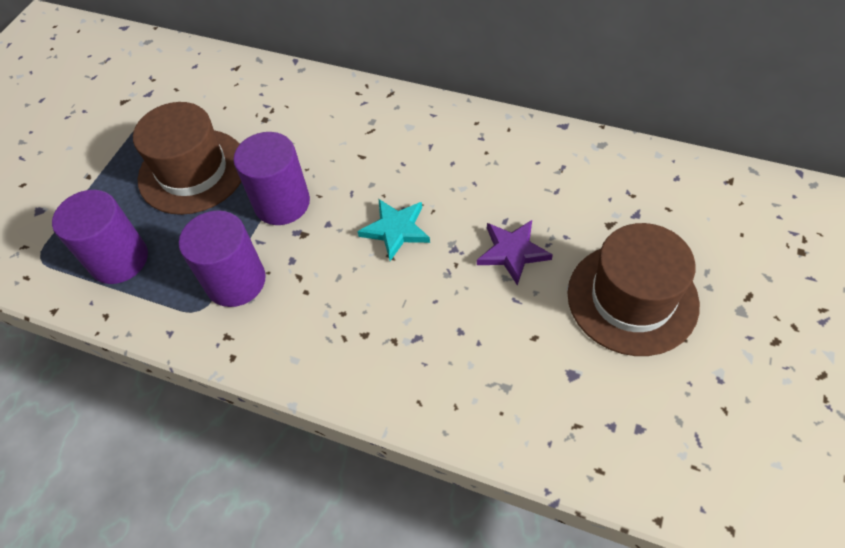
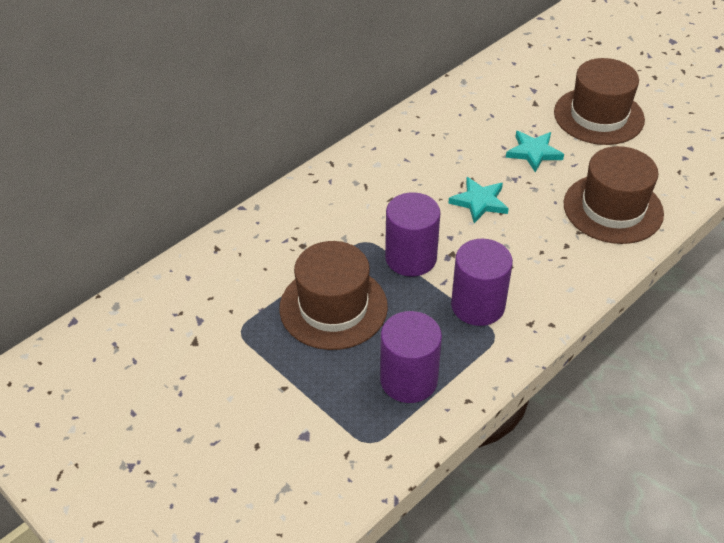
camera: 70 degrees left, 10 degrees down
(455, 365) = (613, 208): none -> brown hat
(512, 252) = (533, 152): purple star -> turquoise star

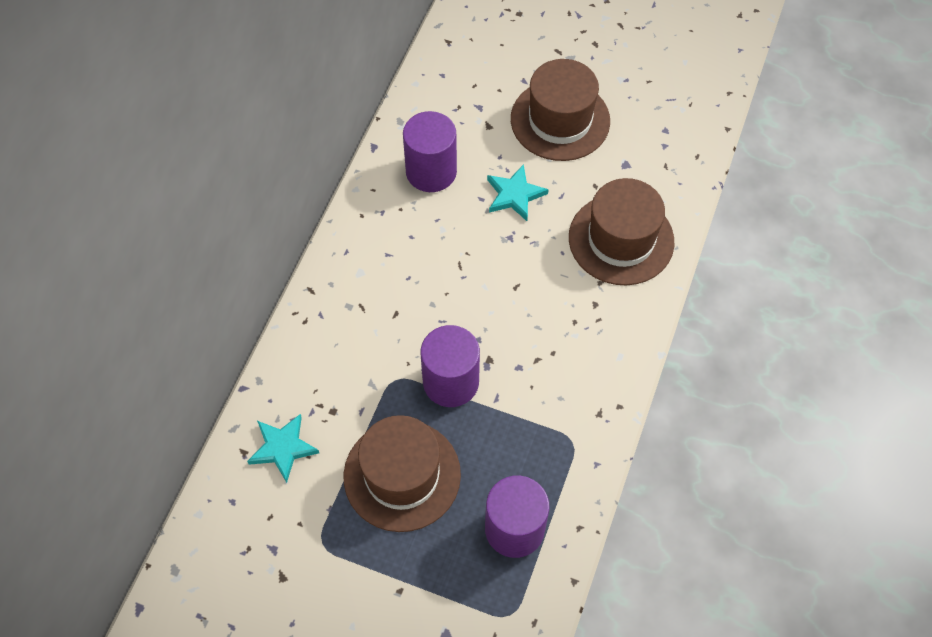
camera: 25 degrees left, 15 degrees up
(478, 305) = (541, 413): purple cylinder -> purple cylinder (431, 171)
(479, 202) = (488, 282): turquoise star -> turquoise star (283, 448)

